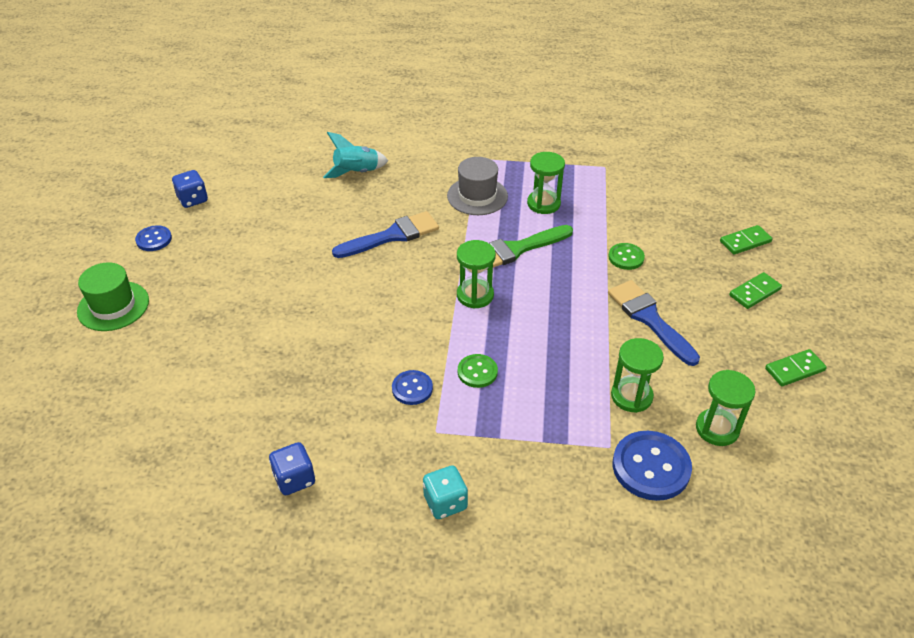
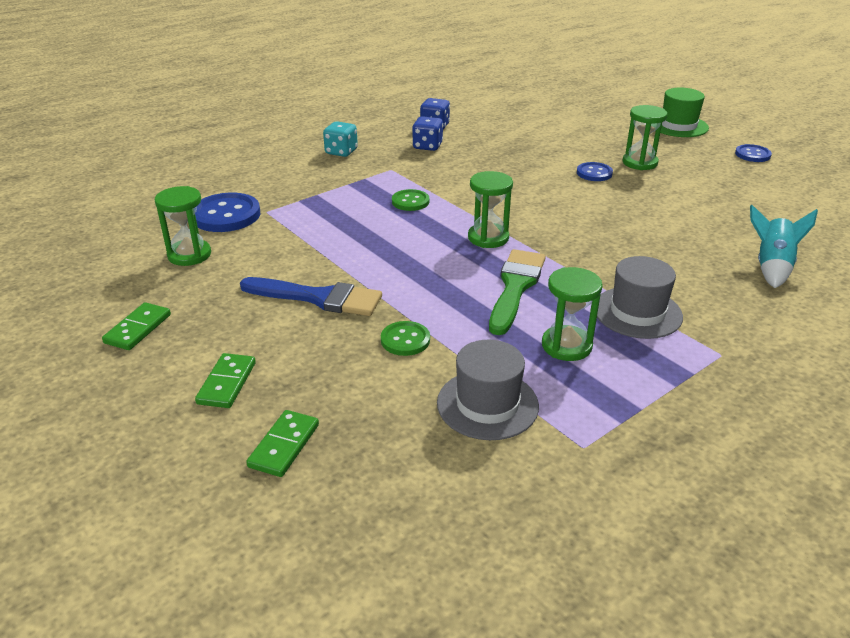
camera: 135 degrees right, 10 degrees down
(193, 199) = (803, 182): blue dice -> blue dice (427, 146)
(392, 236) = (628, 239): blue brush -> none
(412, 388) = (438, 177): blue button -> blue button (594, 173)
(624, 203) = (487, 404): none -> grey hat
(631, 396) = (278, 241): green hourglass -> green hourglass (639, 163)

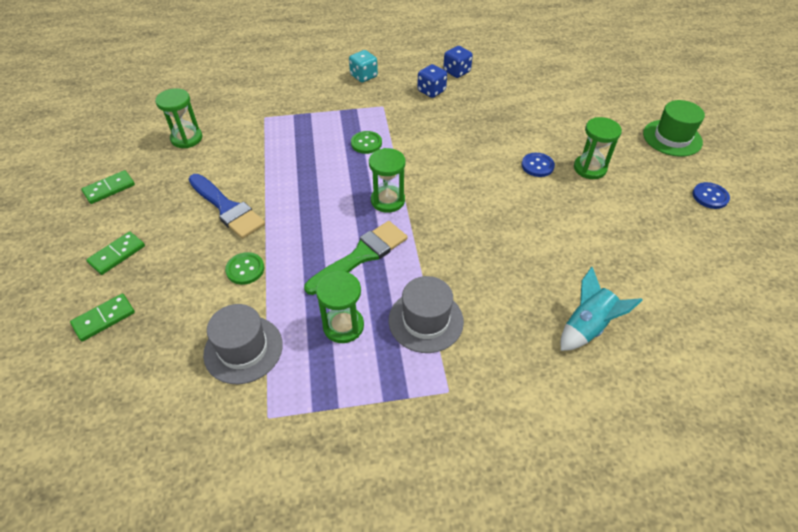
camera: 30 degrees right, 15 degrees up
(226, 215) = (237, 111): blue button -> none

